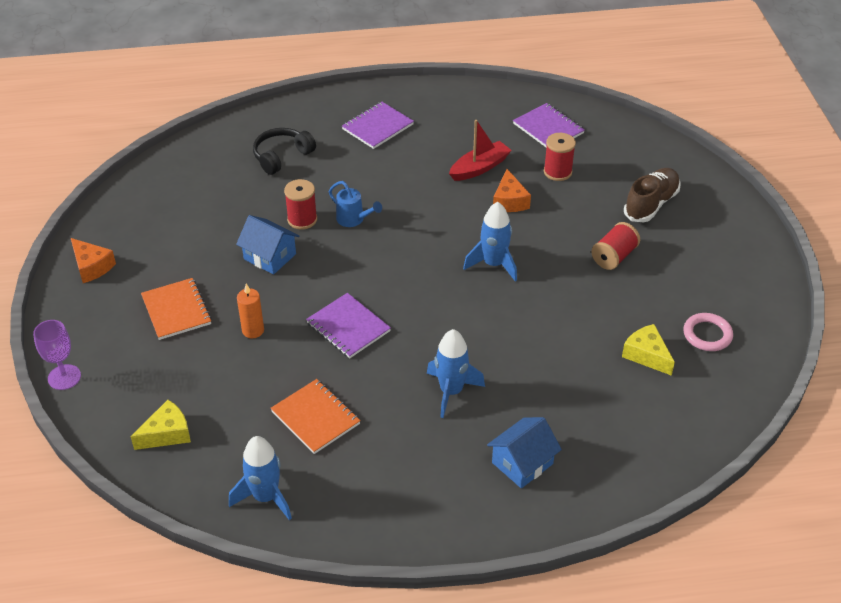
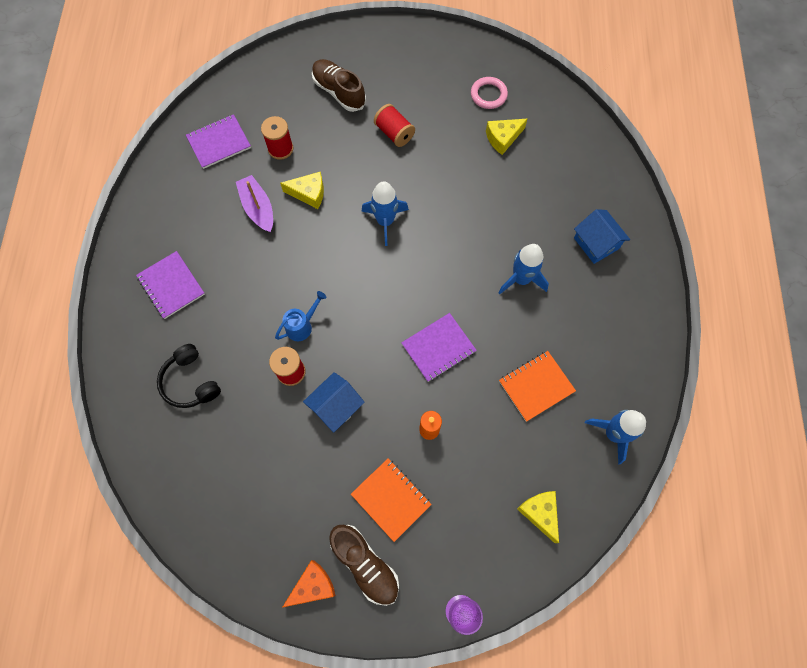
camera: 80 degrees left, 25 degrees up
(111, 300) = (365, 564): none -> brown shoe
(176, 310) = (391, 499): orange notebook -> orange notebook turned 60 degrees clockwise
(479, 168) = (258, 208): red boat -> purple boat
(509, 201) = (309, 193): orange cheese -> yellow cheese

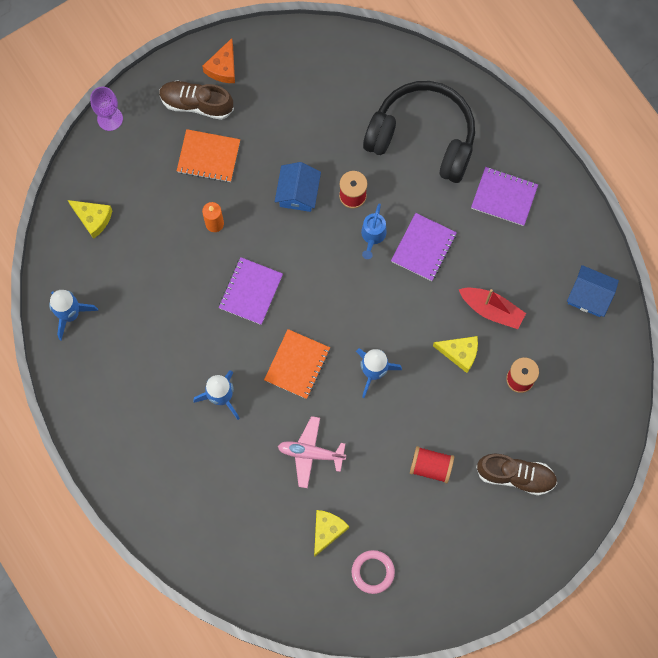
camera: 145 degrees right, 5 degrees up
(190, 382) = (423, 137): black headphones -> black headphones, size x1.89
(219, 142) = (579, 347): purple notebook -> purple notebook (423, 248)
(258, 208) = (491, 309): purple boat -> red boat
(309, 193) = (460, 353): yellow cheese -> yellow cheese turned 135 degrees counterclockwise
(477, 195) = (310, 453): none -> pink plane
(536, 386) = (153, 312): orange notebook -> orange notebook (297, 364)
(596, 243) = (177, 476): blue house -> blue house (589, 296)

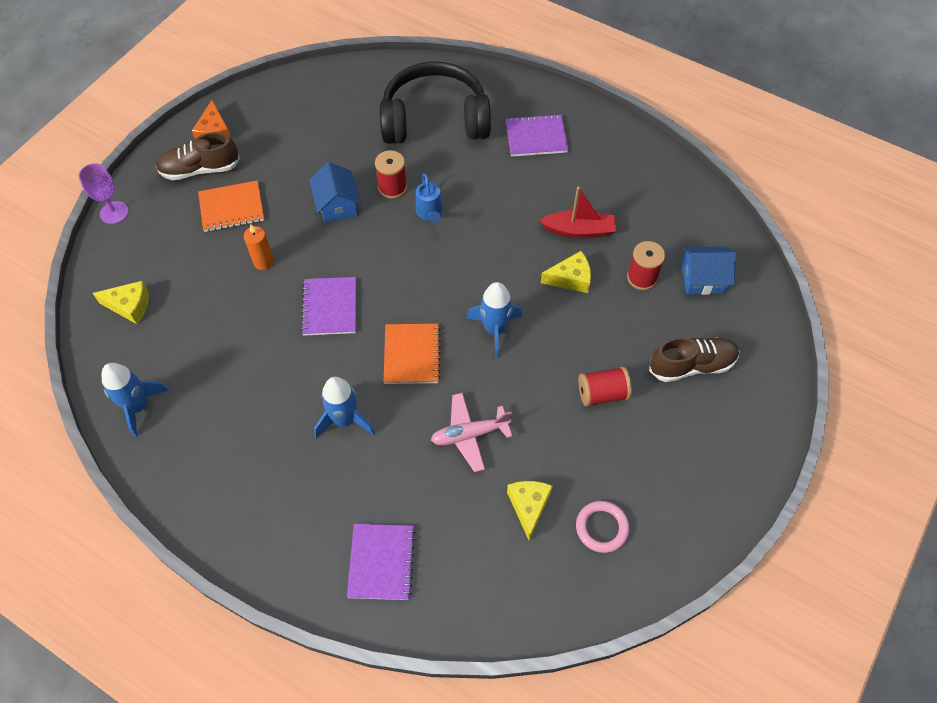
camera: 25 degrees left, 15 degrees down
(423, 248) = (484, 204): purple notebook -> purple notebook (381, 562)
(589, 296) = (662, 184): blue house -> blue house (702, 279)

